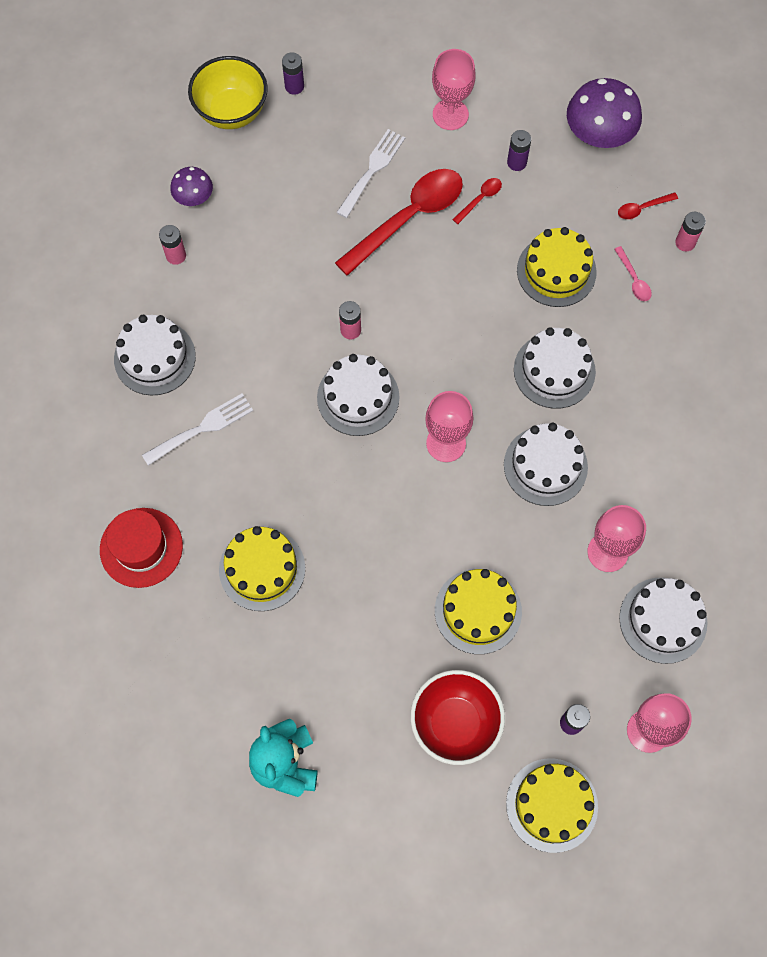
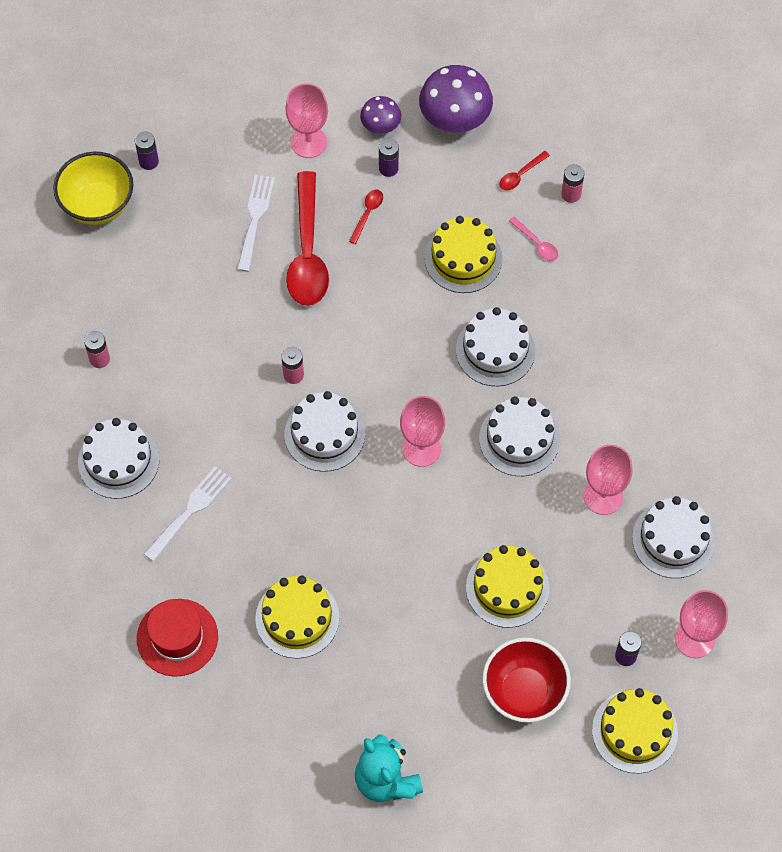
camera: 20 degrees left, 5 degrees down
(194, 197) = (94, 298): purple mushroom -> purple mushroom (380, 125)
(409, 218) = (307, 252): red spoon -> red spoon turned 150 degrees clockwise

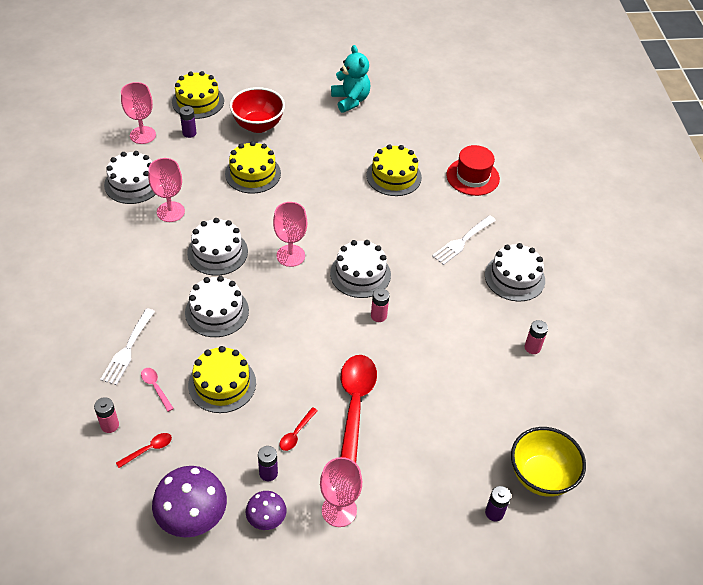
camera: 175 degrees left, 15 degrees down
(255, 218) = (397, 443): white fork -> white fork (128, 349)

